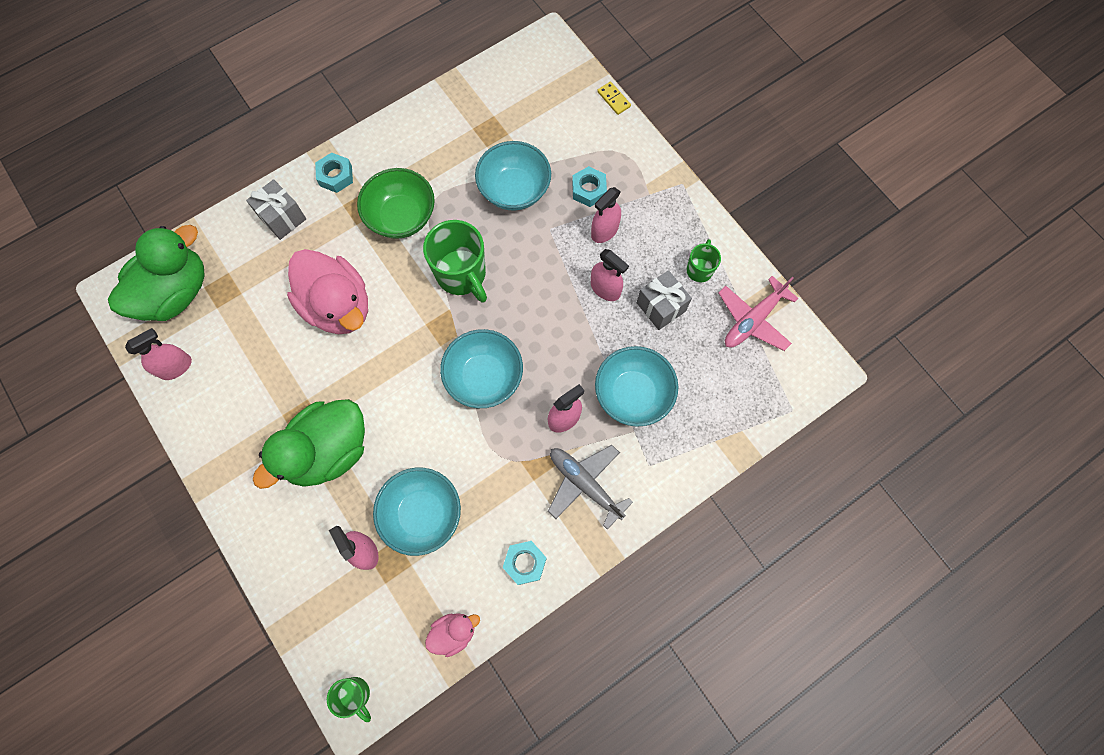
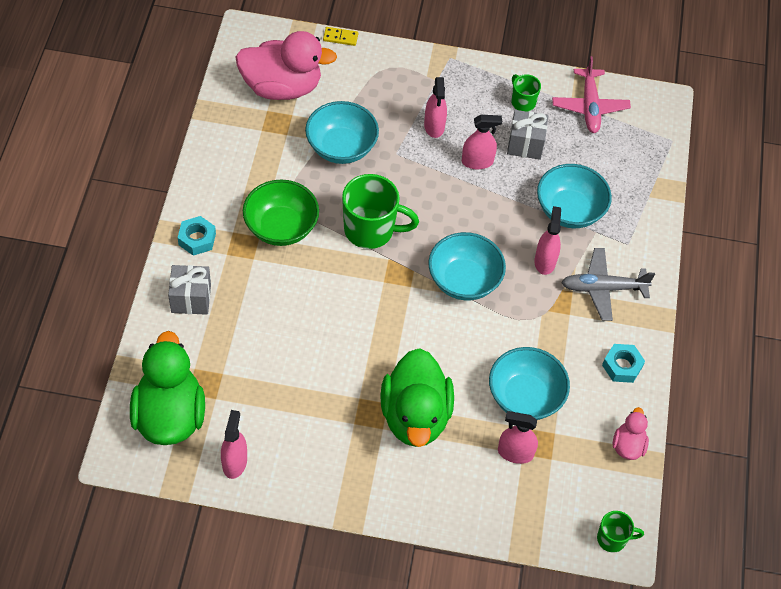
camera: 50 degrees left, 15 degrees down
(338, 306) = (307, 321): pink duck -> pink duck (282, 87)
(589, 190) = (393, 108): turquoise nut -> none

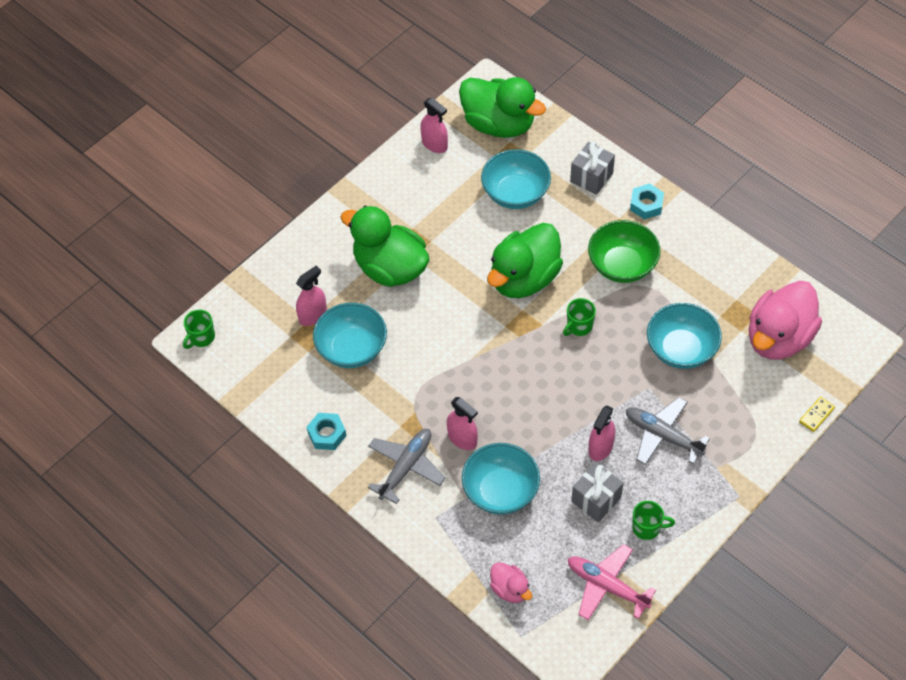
camera: 130 degrees right, 0 degrees up
(349, 297) = (524, 278): none -> green duck
(371, 230) = (579, 326): green mug -> green mug, size x0.53
(434, 126) = (662, 435): pink spray bottle -> grey plane
(464, 280) = (485, 367): turquoise bowl -> turquoise bowl (515, 193)
(628, 445) = (260, 394): pink duck -> pink duck (510, 589)

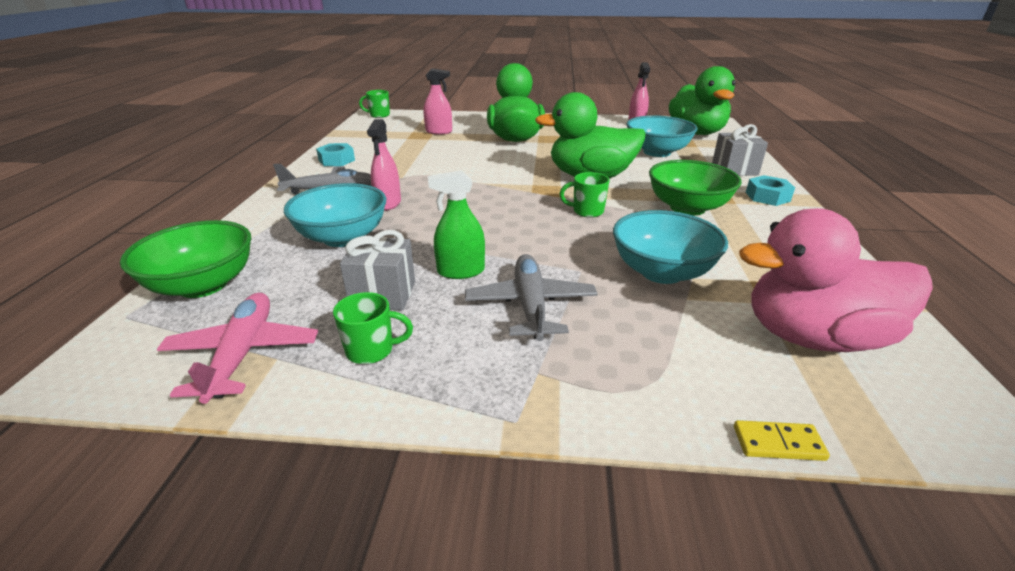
camera: 50 degrees right, 25 degrees down
(352, 349) = (427, 147): turquoise bowl -> none
(510, 589) = (203, 285): pink duck -> green bowl
(600, 447) = (461, 271): pink spray bottle -> green spray bottle
(647, 528) = (371, 350): green mug -> green mug turned 60 degrees counterclockwise

